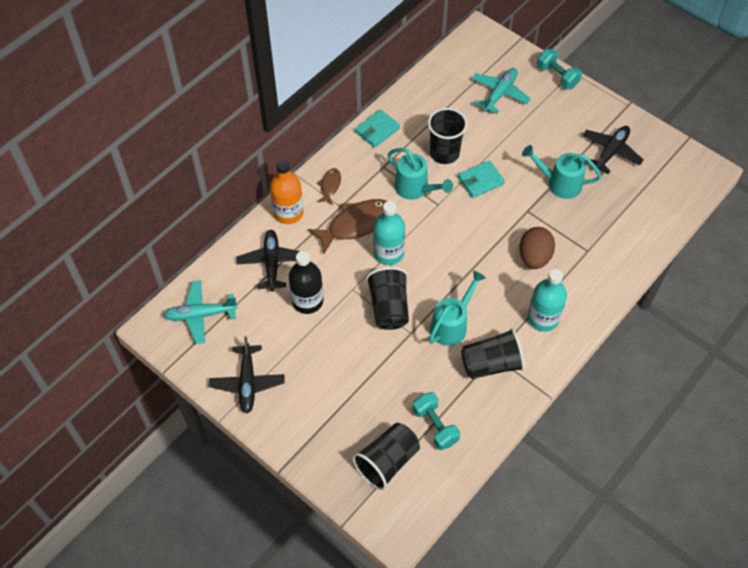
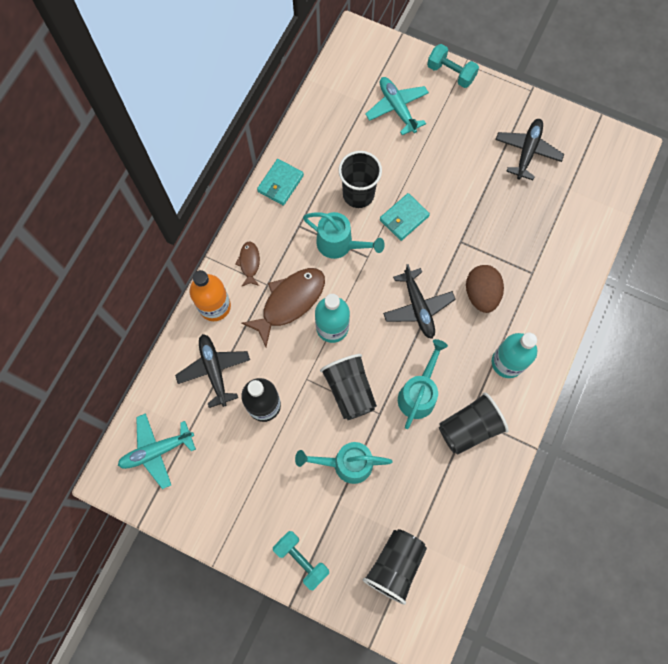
camera: 15 degrees left, 15 degrees up
(247, 383) = (229, 516): black plane -> black plane (418, 307)
(435, 426) = (432, 512): turquoise dumbbell -> turquoise dumbbell (301, 559)
(500, 93) = (397, 108): turquoise plane -> turquoise plane turned 45 degrees counterclockwise
(559, 183) = (484, 201): turquoise watering can -> turquoise watering can (346, 463)

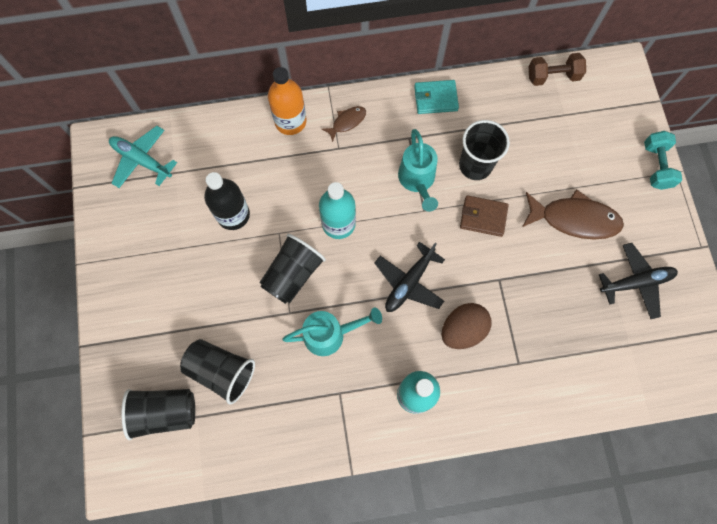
camera: 55 degrees right, 0 degrees up
(214, 370) = (236, 157): black plane -> none
(290, 302) = (336, 175): brown fish -> brown fish (574, 219)
(301, 559) = (123, 331): turquoise dumbbell -> none
(327, 88) = (552, 76): none -> brown dumbbell
(346, 463) = (227, 313): turquoise watering can -> none
(397, 108) = (582, 143): turquoise plane -> none
(404, 218) = (483, 217): turquoise wallet -> brown wallet
(469, 428) = (329, 399): black cup -> black cup (222, 371)

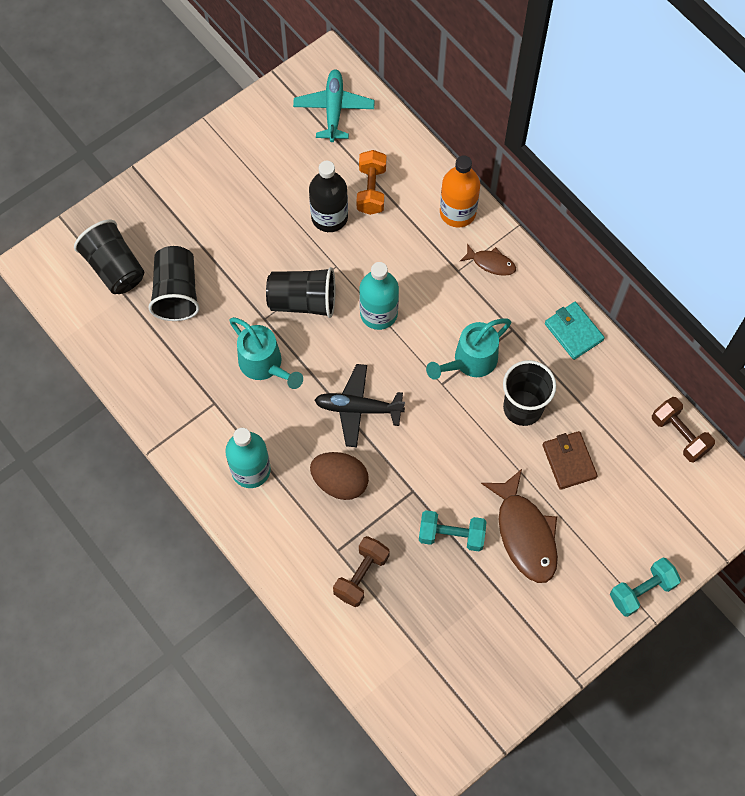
camera: 60 degrees right, 5 degrees down
(230, 171) = (371, 190): none -> orange dumbbell
(483, 217) = (470, 443): brown wallet -> brown wallet (569, 461)
(548, 356) = (361, 575): none -> brown dumbbell
(549, 271) = (451, 535): none -> turquoise dumbbell
(636, 282) = (492, 628): black plane -> none

